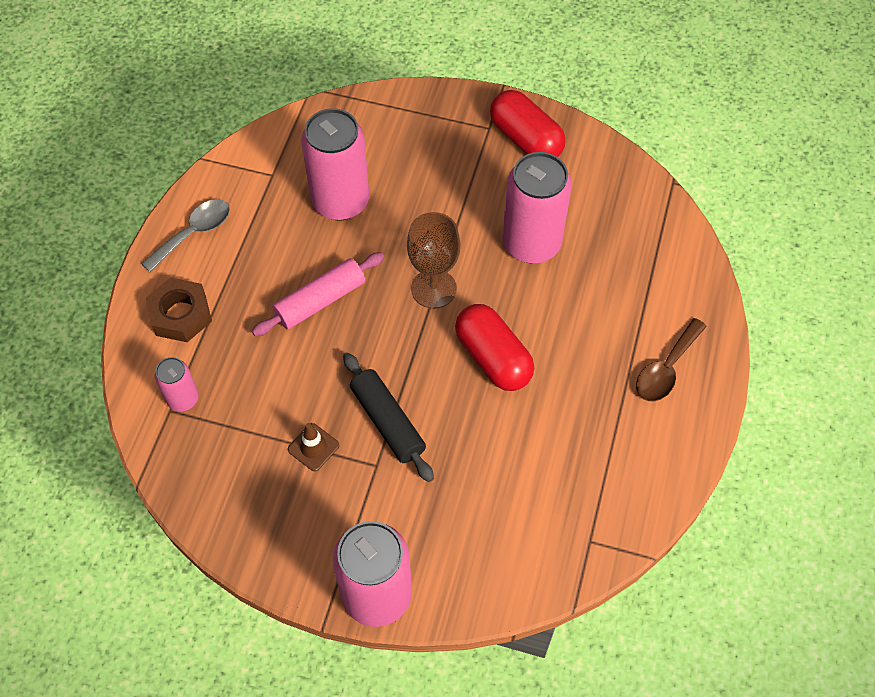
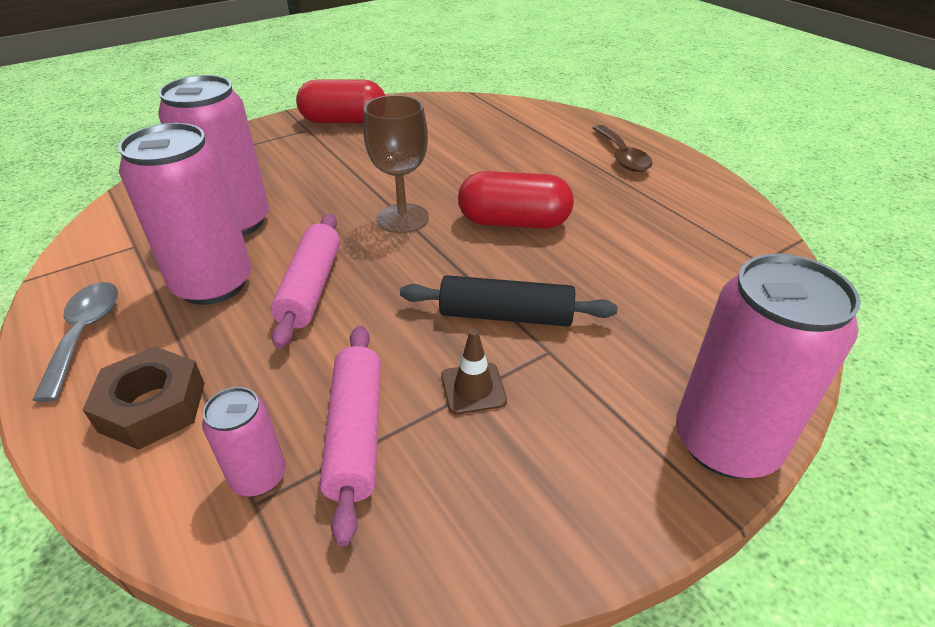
camera: 50 degrees left, 20 degrees down
(239, 417) = (356, 434): none -> pink rolling pin
(531, 243) = (434, 158): pink can -> pink can (213, 284)

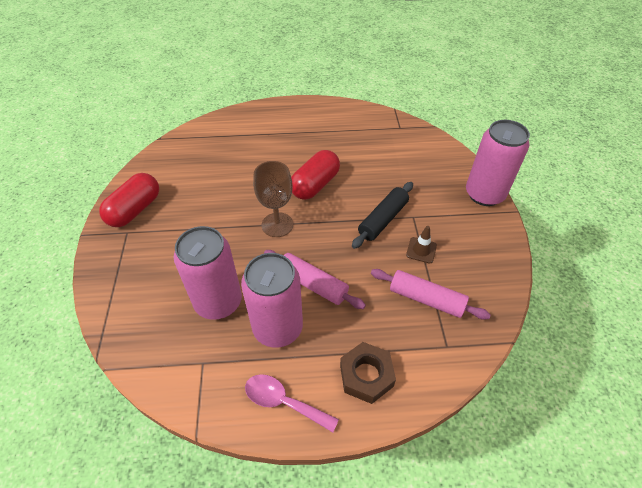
camera: 60 degrees left, 10 degrees up
(85, 334) = (283, 402): grey spoon -> pink spoon
(258, 476) = (433, 341): pink can -> none
(622, 156) = (290, 120): brown spoon -> none

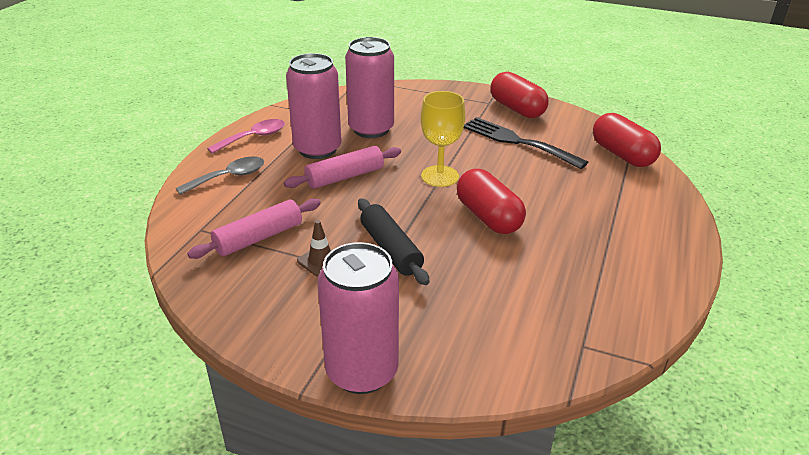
camera: 115 degrees right, 15 degrees down
(195, 140) = (622, 155): none -> red capsule
(199, 195) = (517, 142): none -> black fork
(277, 225) = (440, 176): brown goblet -> yellow goblet
(366, 375) = (229, 177): brown nut -> grey spoon

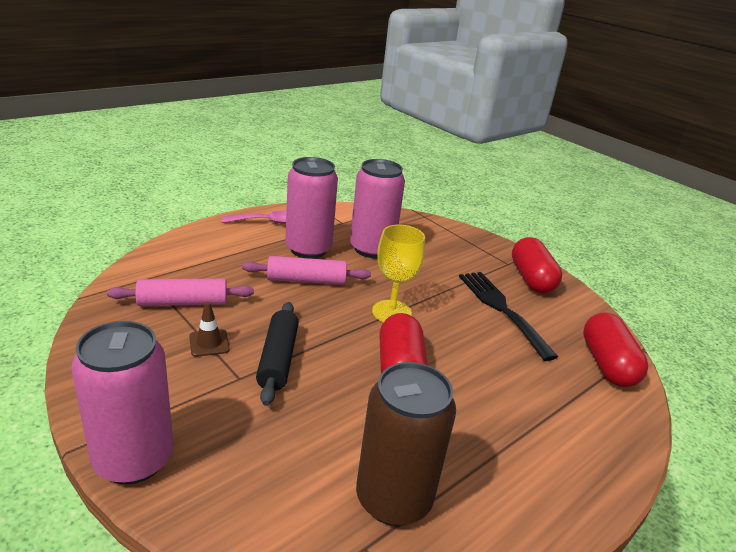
camera: 25 degrees right, 5 degrees down
(229, 177) = (214, 245): grey spoon -> none
(571, 307) = (393, 499): none -> brown can

